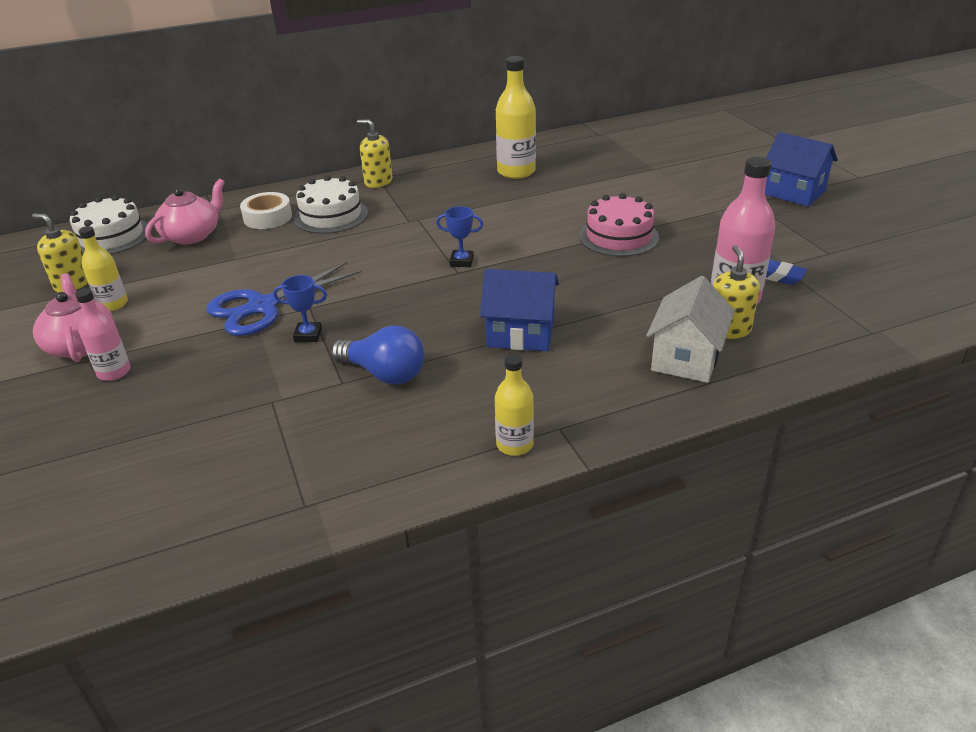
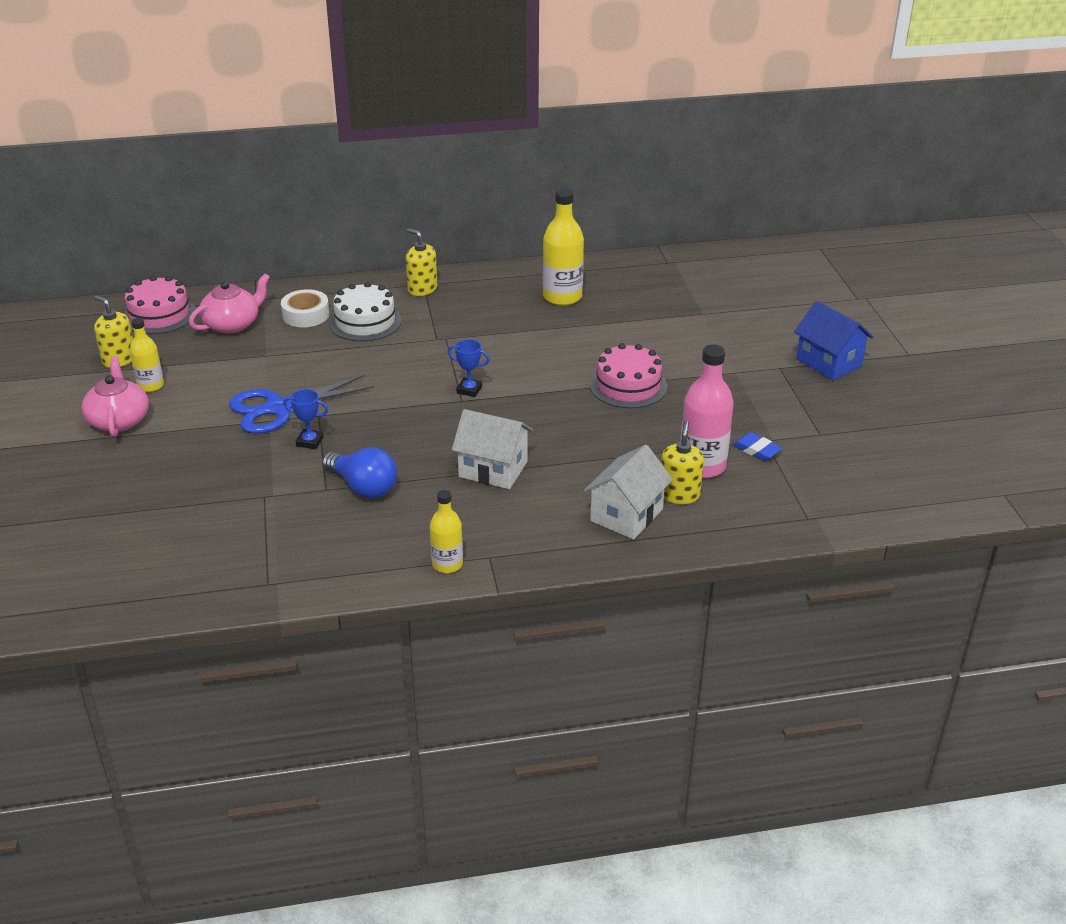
camera: 10 degrees right, 0 degrees up
(111, 236) = (159, 315): white cake -> pink cake
(114, 372) = (142, 450): pink bottle -> none
(520, 333) = (493, 469): blue house -> white house

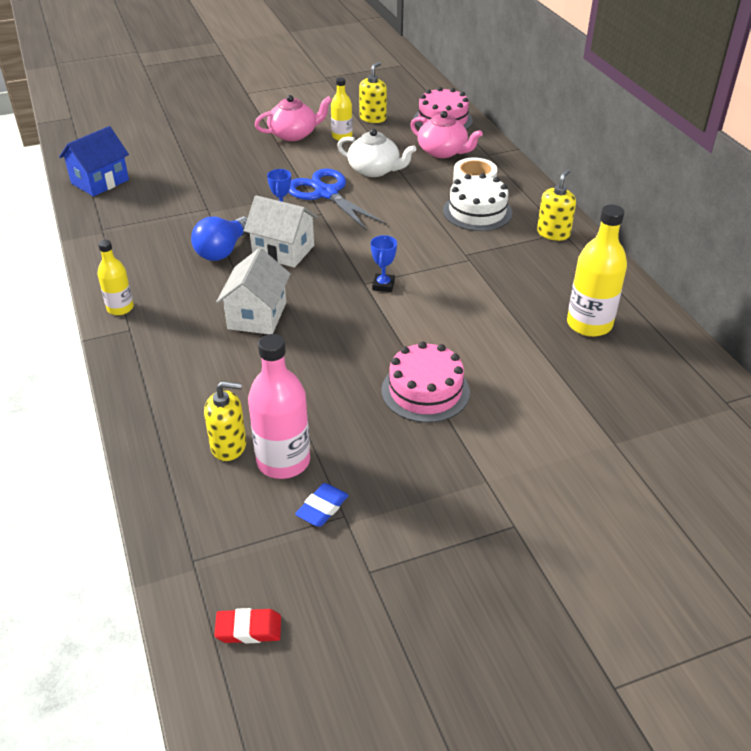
camera: 80 degrees right, 5 degrees up
(245, 371) = (375, 170): none -> white teapot
(626, 515) = (192, 409): white house -> white house (283, 251)
(828, 362) = (548, 581): blue house -> blue house (100, 181)
(872, 493) = (248, 629): none -> red eraser

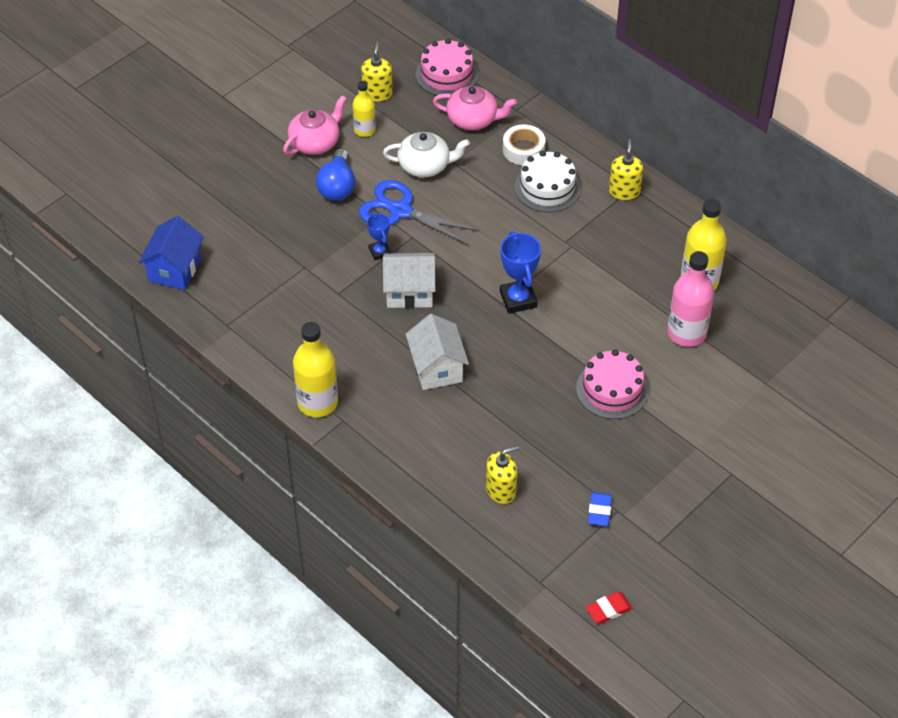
camera: 25 degrees left, 10 degrees up
(120, 308) = (317, 402): yellow bottle -> yellow bottle, size x1.67
(223, 251) = (357, 311): blue light bulb -> blue light bulb (337, 186)
(283, 461) = (548, 487): pink bottle -> pink bottle (686, 333)
(383, 285) = (518, 299): blue trophy -> blue trophy, size x1.70

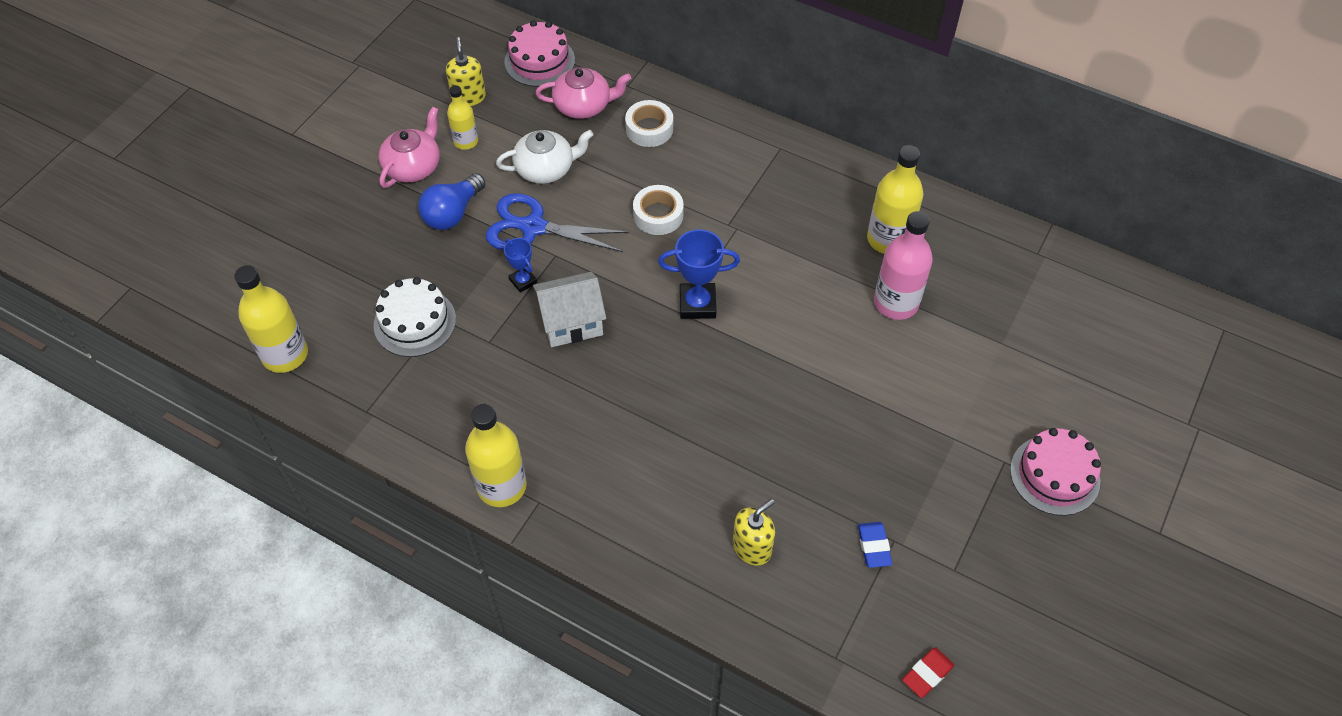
camera: 15 degrees left, 5 degrees up
(175, 269) = (285, 355): blue house -> yellow bottle
(337, 186) = (452, 213): blue light bulb -> blue light bulb turned 45 degrees clockwise
(437, 368) = (630, 409): white house -> none
(508, 222) = (658, 215): none -> white tape
(518, 299) = (697, 304): blue trophy -> blue trophy turned 60 degrees counterclockwise
(547, 187) = (689, 166): white cake -> white cake (415, 322)
(612, 389) = (837, 389): pink cake -> pink cake (1054, 475)
(624, 191) = (773, 154): yellow soap dispenser -> none

